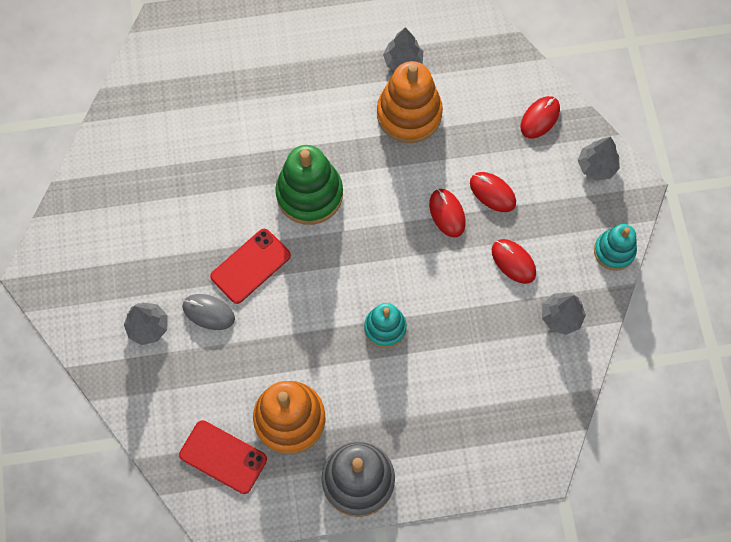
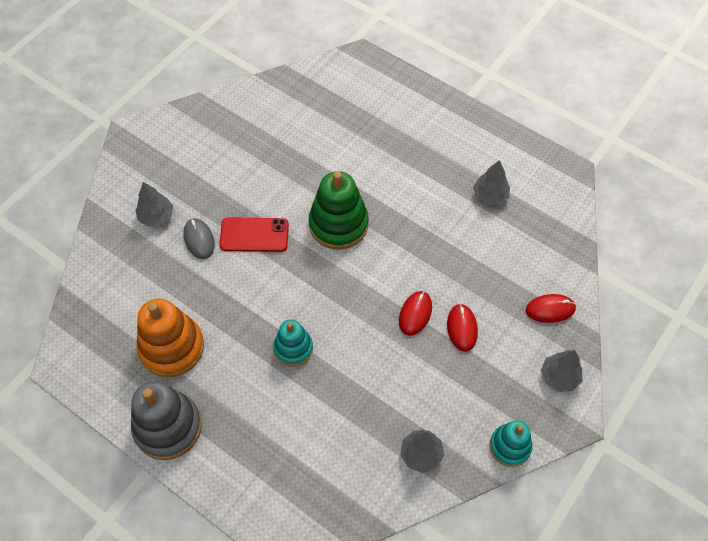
camera: 45 degrees right, 10 degrees down
(223, 457) = (108, 332): red phone -> none
(409, 114) = (458, 231): orange stacking toy -> none
(513, 262) = (427, 386): red mouse -> none

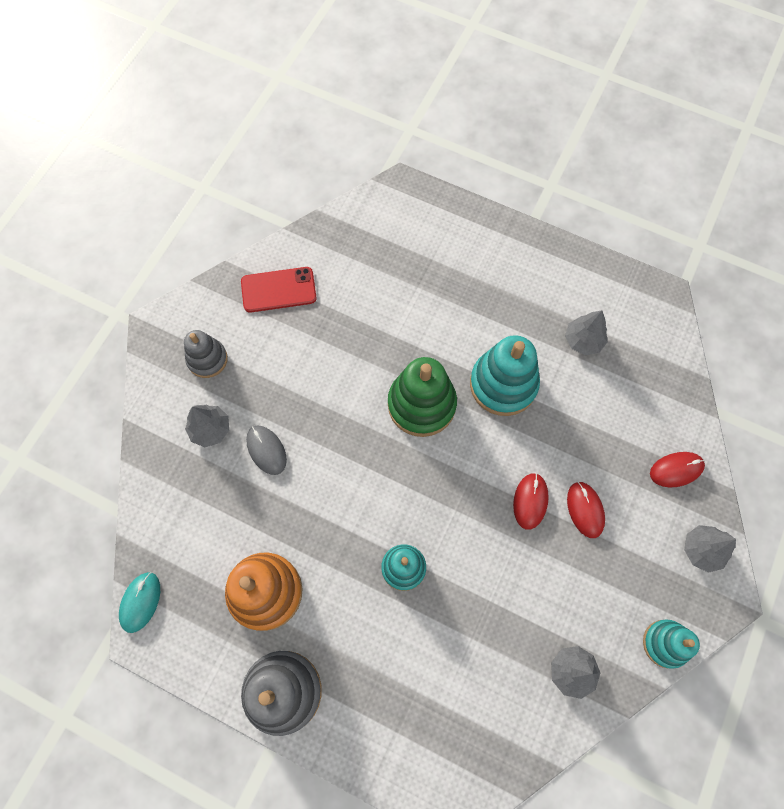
camera: 10 degrees left, 10 degrees up
(66, 338) = (140, 602): none -> turquoise mouse
(167, 163) = (207, 359): none -> grey stacking toy
(254, 235) = (328, 434): red phone -> red phone (278, 290)
(412, 219) = (503, 384): none -> turquoise stacking toy

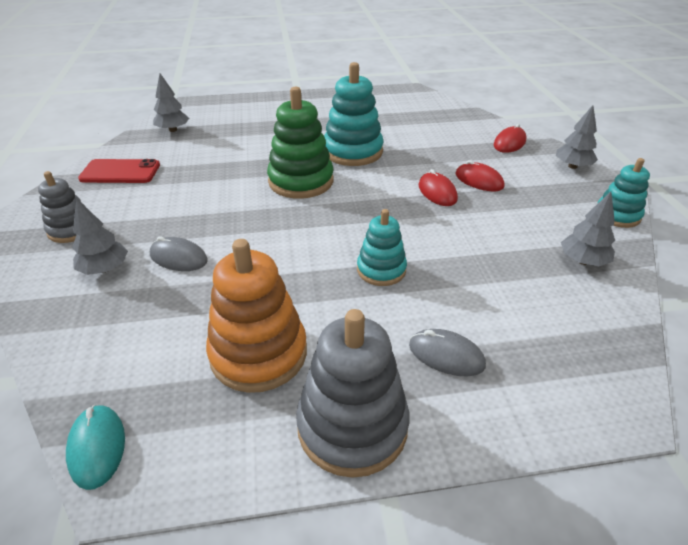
camera: 35 degrees left, 30 degrees down
(278, 290) = (120, 172): red phone -> red phone turned 45 degrees clockwise
(382, 682) = (446, 355): none -> grey mouse
(583, 340) = (384, 118): grey tree -> grey tree (173, 130)

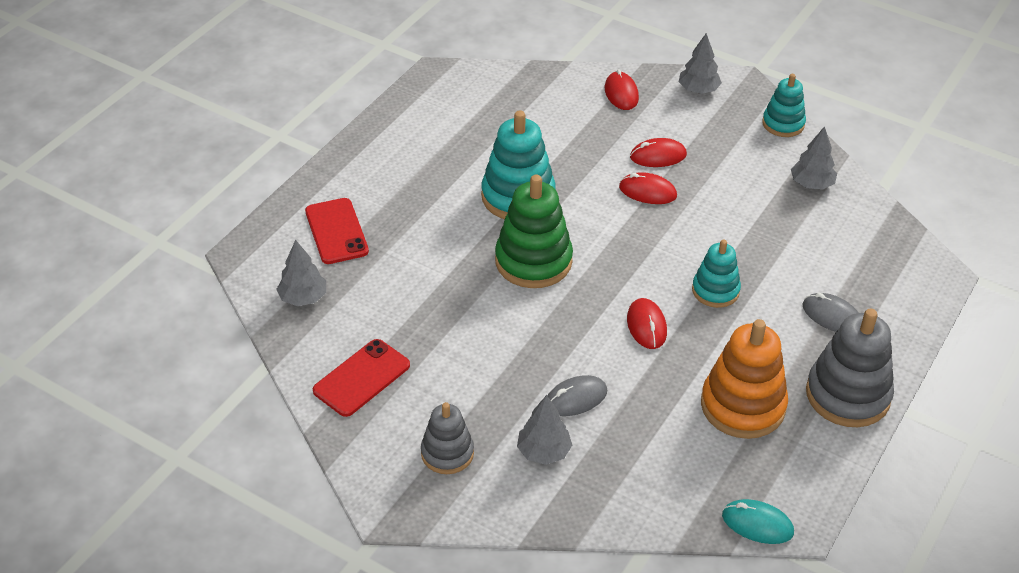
camera: 50 degrees left, 5 degrees up
(240, 117) = (336, 231): none -> red phone
(296, 254) = (646, 326): none -> red mouse
(446, 355) = (831, 316): grey mouse -> grey mouse turned 60 degrees clockwise

